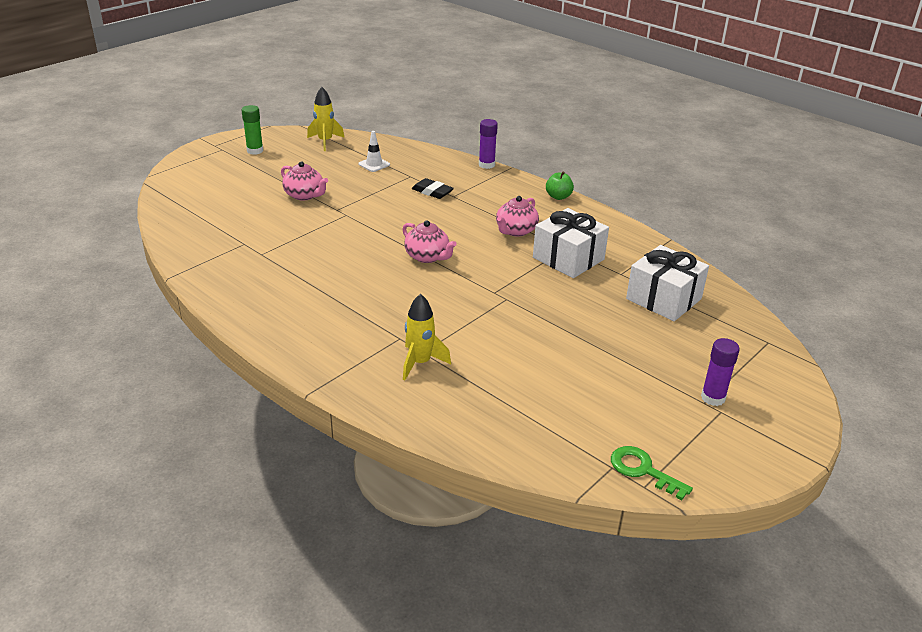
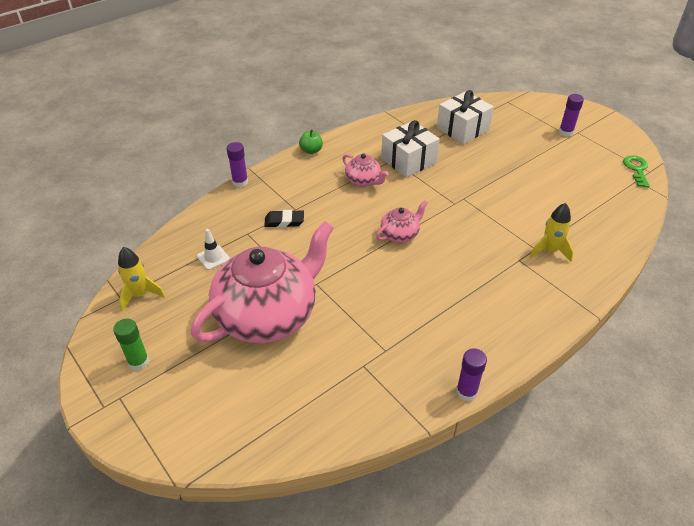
camera: 80 degrees left, 10 degrees up
(207, 298) = (466, 392): none -> purple glue stick
(305, 195) = (268, 315): pink teapot -> pink teapot, size x2.32
(432, 192) = (284, 221): black eraser -> black eraser turned 45 degrees clockwise
(643, 470) = (636, 169): green key -> green key turned 135 degrees clockwise

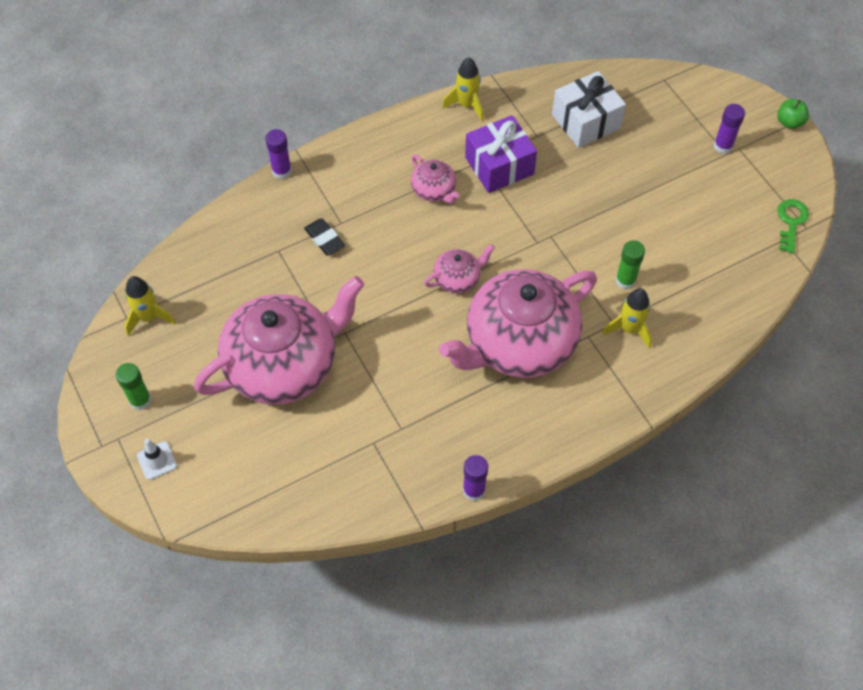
camera: 10 degrees right, 15 degrees up
(213, 257) = (234, 279): white traffic cone -> white traffic cone (157, 460)
(284, 221) = (325, 239): black eraser -> black eraser turned 45 degrees clockwise
(311, 151) = (379, 132): green apple -> green apple (789, 122)
(372, 129) = (466, 105): none -> yellow rocket
(408, 160) = (499, 166): white gift -> purple gift
(465, 272) = (519, 343): none -> pink teapot
(532, 219) = (625, 280): none -> green glue stick

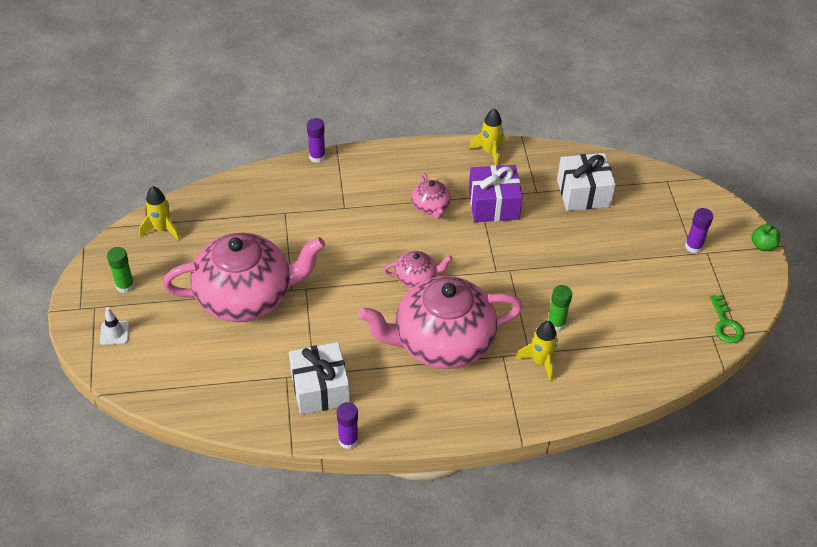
camera: 20 degrees right, 10 degrees down
(325, 239) = (325, 216): black eraser -> none
(416, 443) = (320, 388): none -> white gift
(791, 222) = (725, 324): green key -> green key turned 135 degrees clockwise

